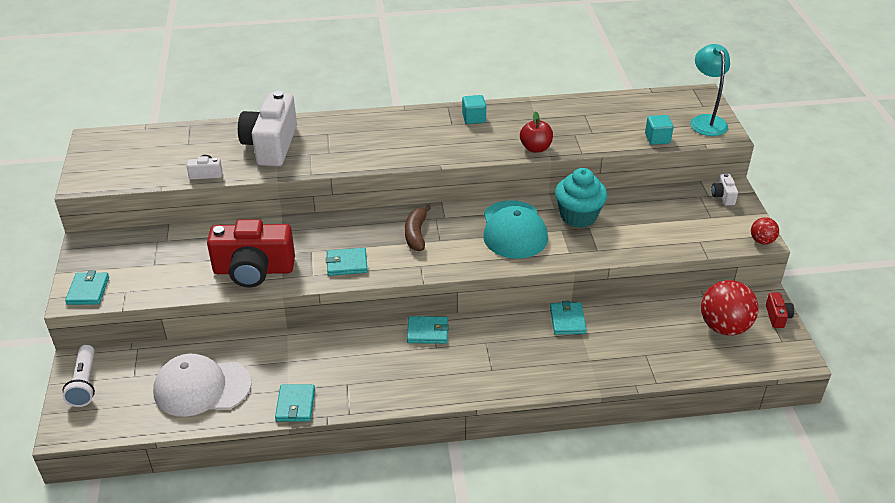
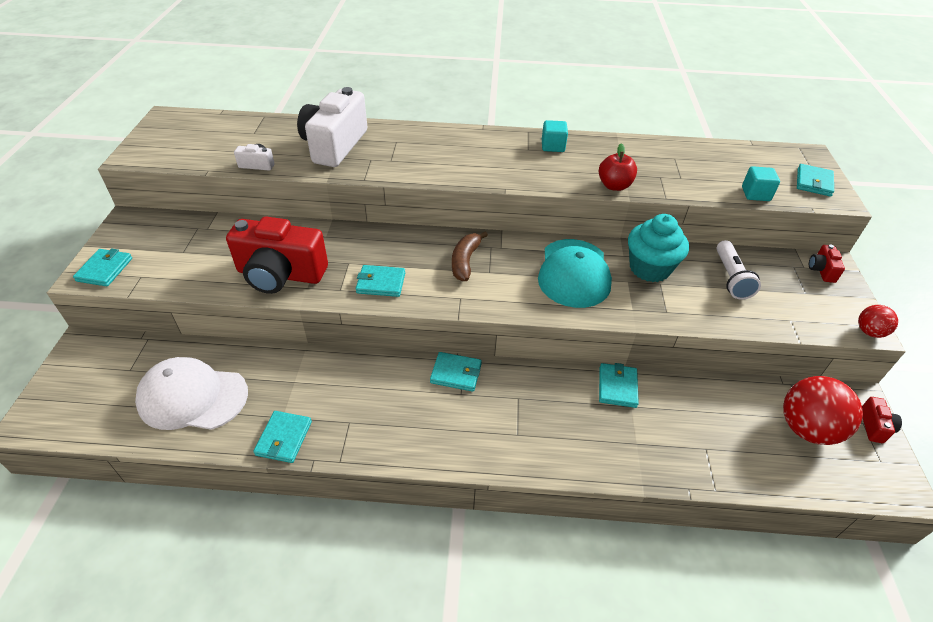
camera: 10 degrees right, 5 degrees up
(84, 383) = (77, 369): white flashlight -> white flashlight (730, 278)
(705, 121) = (813, 182): turquoise lamp -> turquoise wallet
(723, 196) = (821, 270): white camera -> red camera

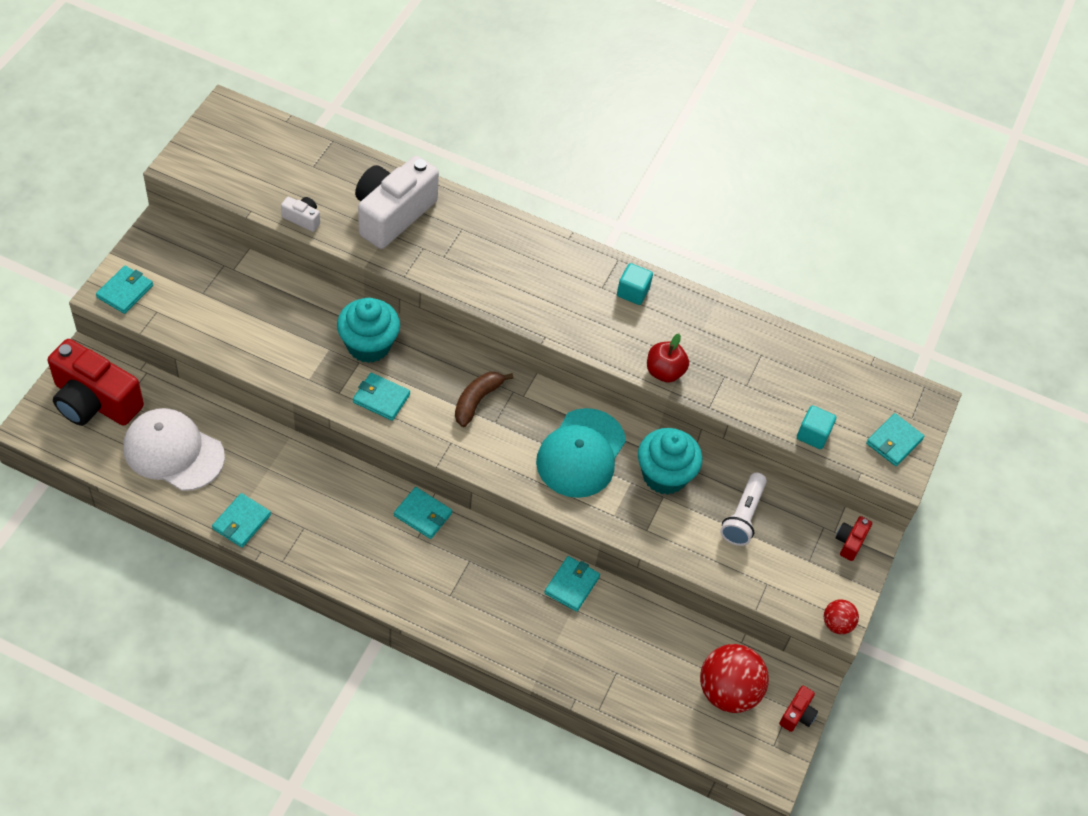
camera: 15 degrees right, 10 degrees up
(280, 274) = (288, 354): red camera -> red camera (94, 401)
(351, 249) = (368, 345): none -> turquoise cupcake

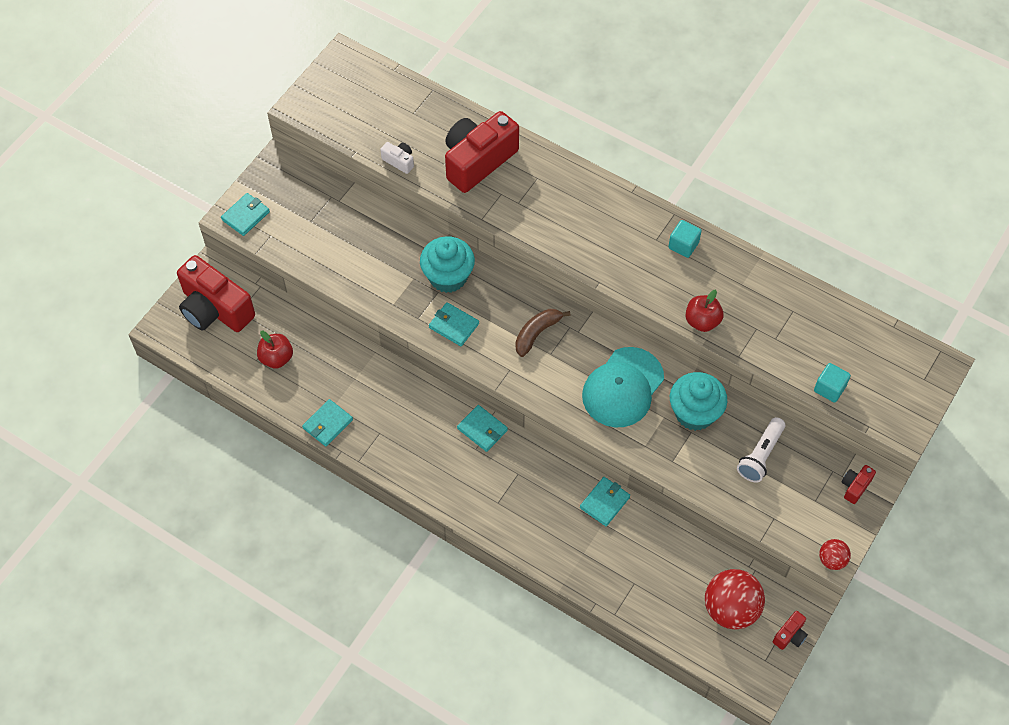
camera: 15 degrees right, 5 degrees up
(173, 452) = (276, 358): white cap -> red apple
(392, 214) = (478, 161): white camera -> red camera
(894, 441) = (904, 400): turquoise wallet -> none

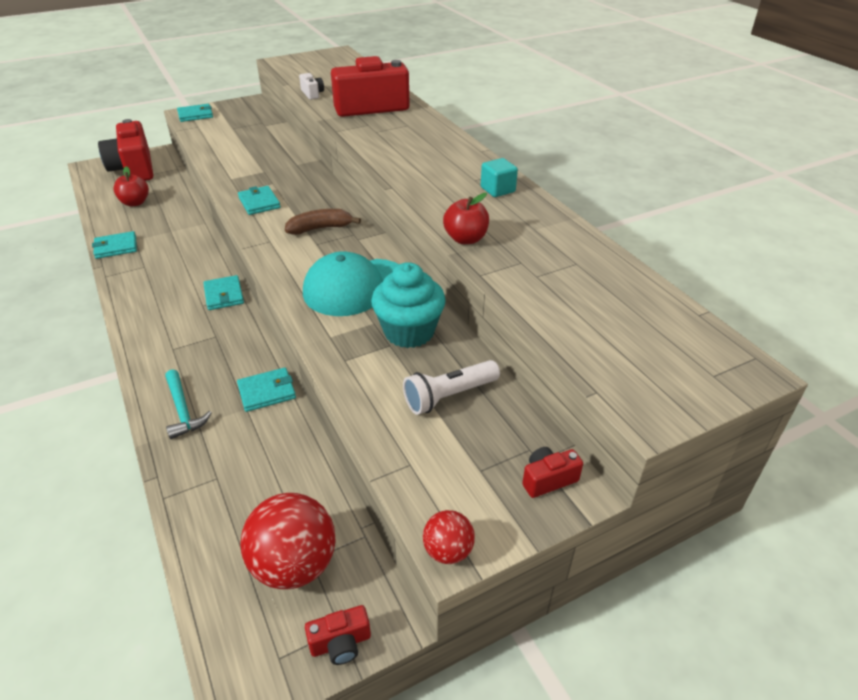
camera: 30 degrees right, 20 degrees down
(448, 277) = (290, 178): turquoise cupcake -> none
(561, 548) = (183, 410): none -> turquoise hammer
(829, 388) = (569, 337): turquoise cube -> none

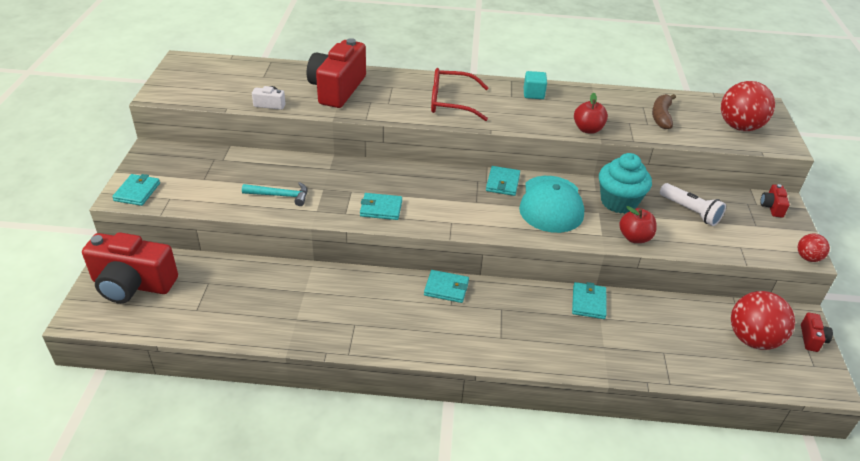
camera: 60 degrees left, 0 degrees up
(116, 247) = (299, 335): turquoise wallet -> turquoise wallet (502, 183)
(135, 203) = (217, 301): red apple -> red apple (634, 237)
(183, 410) = (582, 350): turquoise hammer -> turquoise hammer (280, 195)
(320, 228) = (455, 192): brown banana -> brown banana (661, 116)
(417, 156) = (452, 102): none -> red glasses
(449, 396) = (690, 211): white flashlight -> white flashlight turned 45 degrees counterclockwise
(640, 355) = (739, 127): none -> red ball

